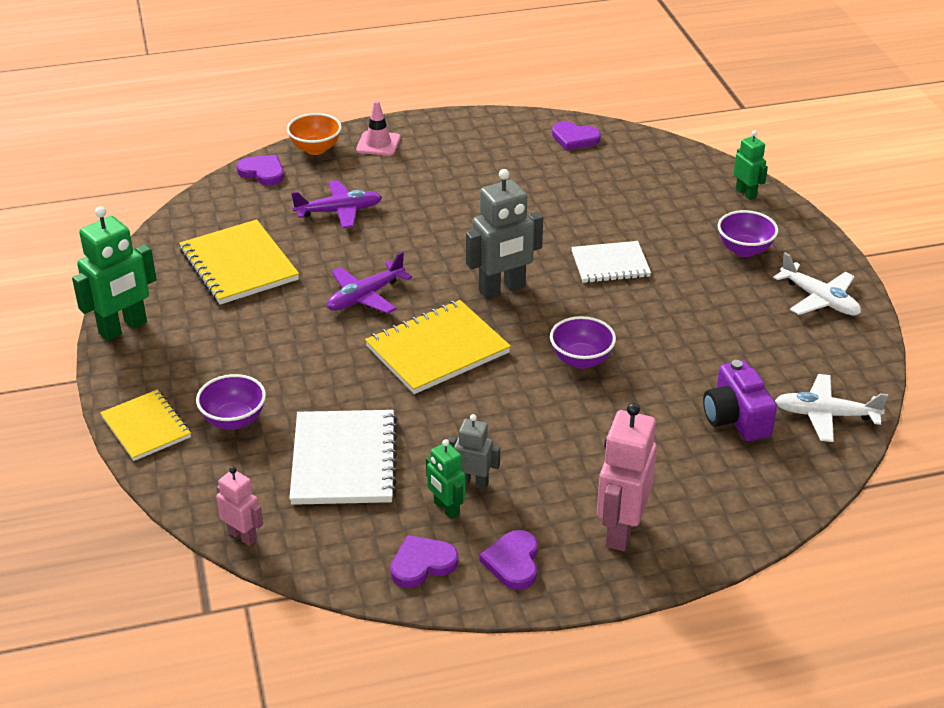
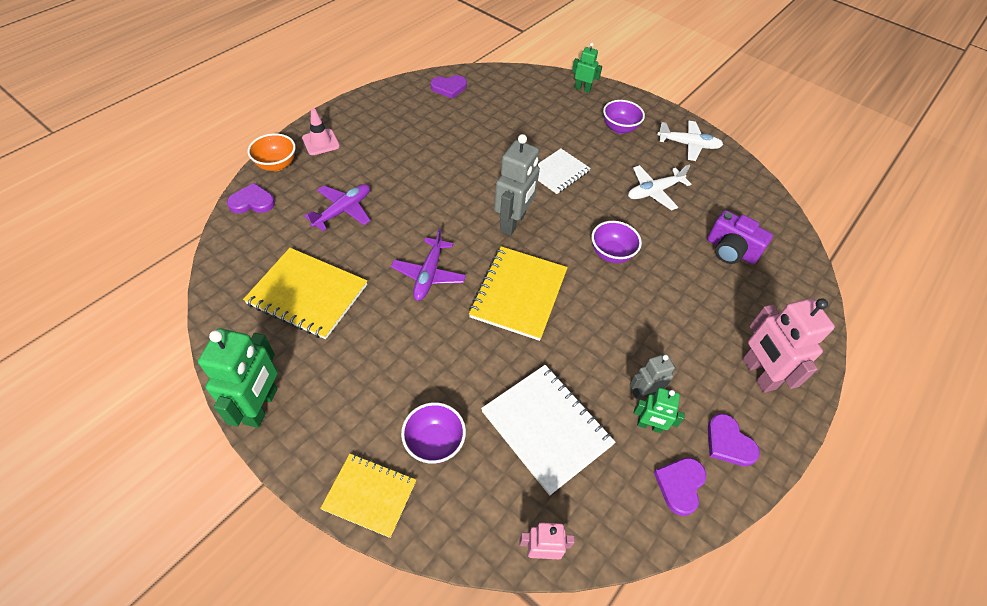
camera: 40 degrees left, 15 degrees up
(825, 415) = (768, 223): white plane -> white plane (654, 192)

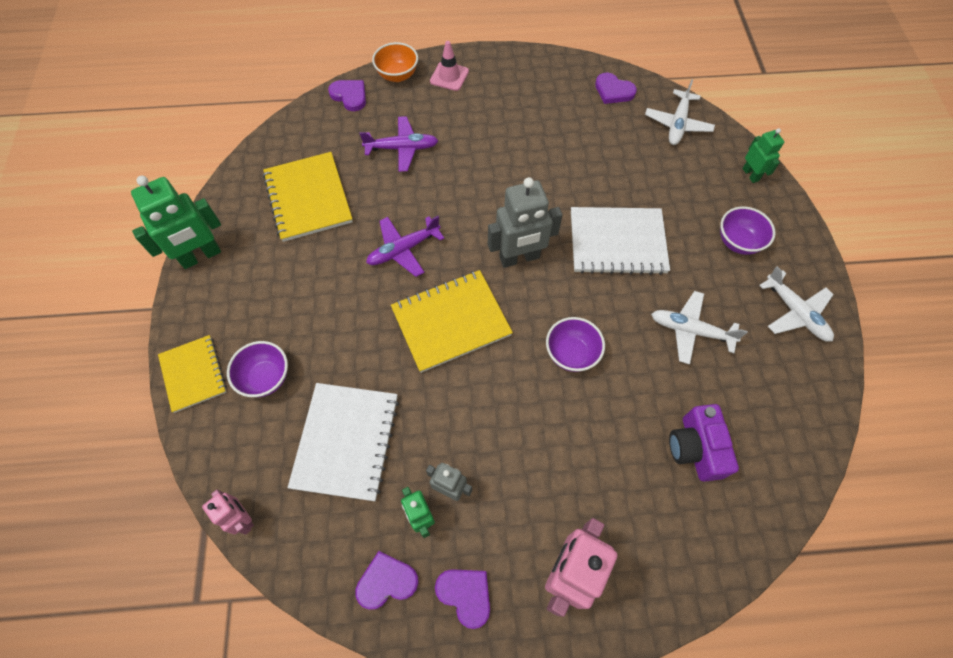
camera: 50 degrees right, 10 degrees up
(510, 85) = (677, 124): none -> white plane
(558, 172) = (617, 242): white notebook -> white notebook, size x1.54
(728, 443) = (465, 595): purple heart -> purple heart turned 120 degrees clockwise

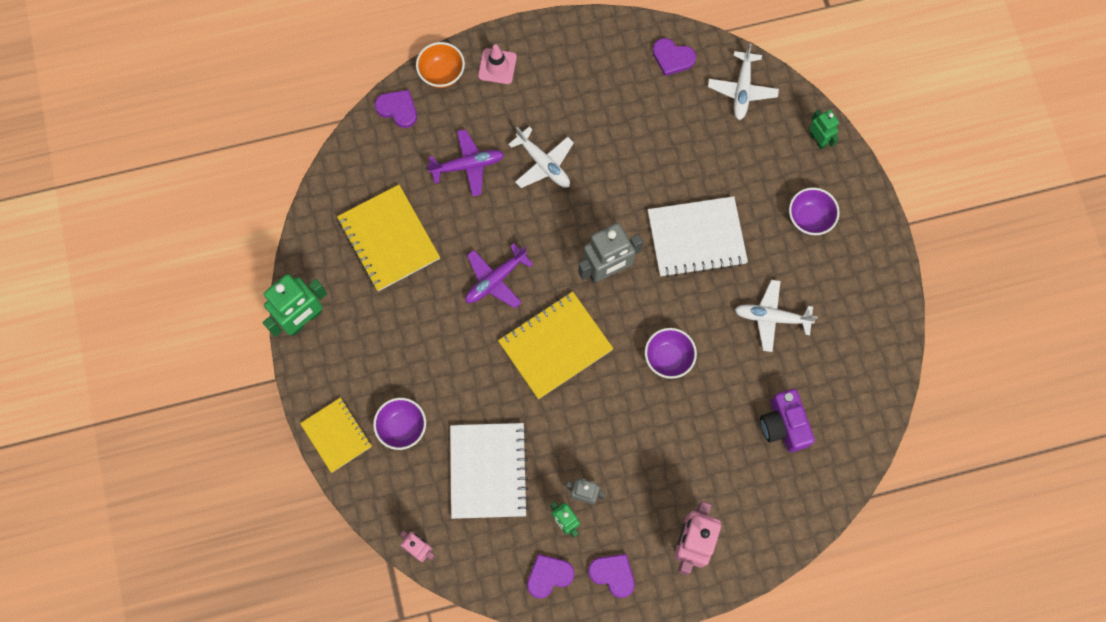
camera: 10 degrees left, 10 degrees up
(795, 313) = (864, 284): white plane -> white plane (543, 164)

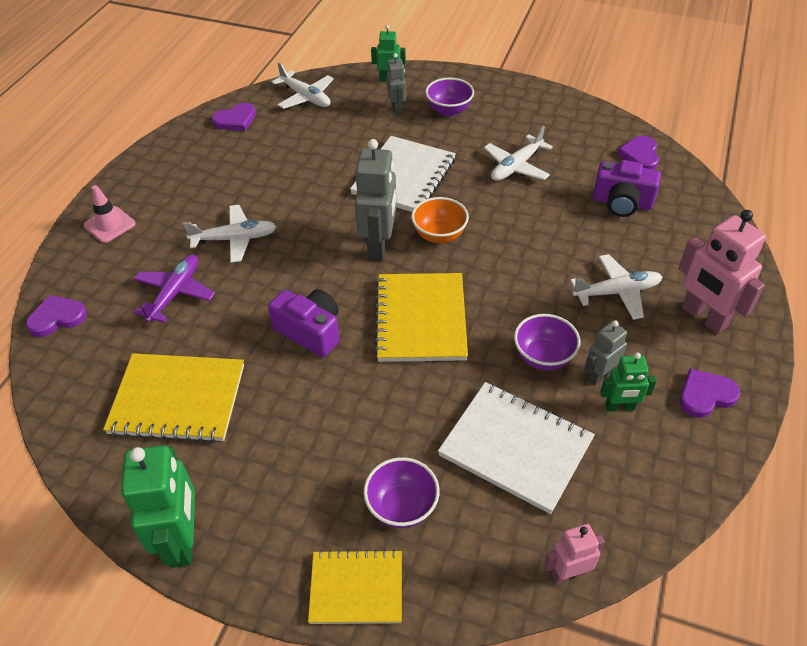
camera: 55 degrees left, 25 degrees down
(442, 74) = (67, 266): orange bowl -> orange bowl (439, 235)
(495, 280) = (310, 331): purple plane -> purple camera
(549, 576) = (677, 454): purple heart -> purple heart (640, 155)
(668, 358) = (501, 245): purple bowl -> purple bowl (543, 357)
(675, 469) = (617, 292): none -> white plane
(781, 174) = (397, 108): none -> grey robot

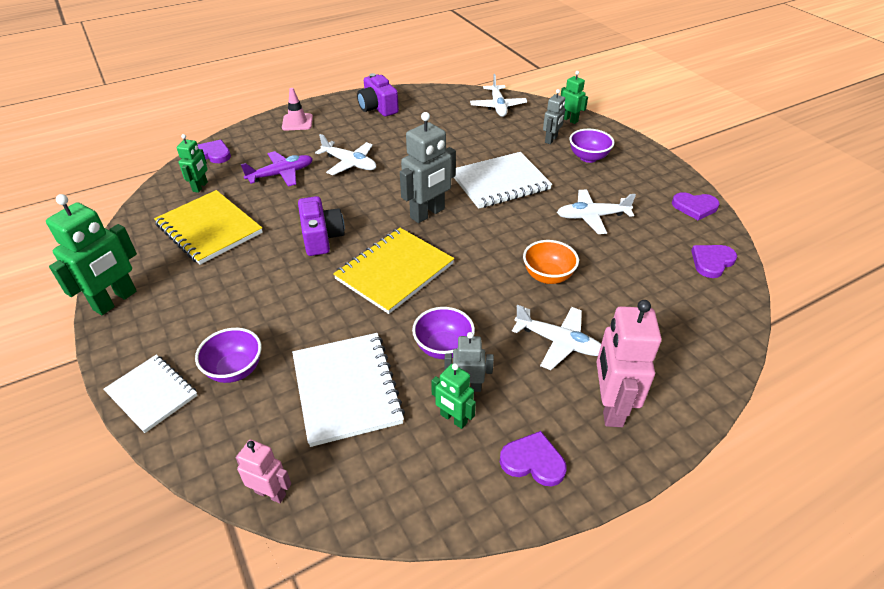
camera: 40 degrees right, 5 degrees down
(98, 362) = (200, 187): none -> green robot
(235, 120) = (437, 100): purple heart -> purple heart (694, 207)
(356, 588) = (152, 394): yellow notebook -> white notebook
(439, 235) = (476, 229): orange bowl -> orange bowl (547, 276)
(622, 203) = (648, 285): purple camera -> purple camera (378, 108)

